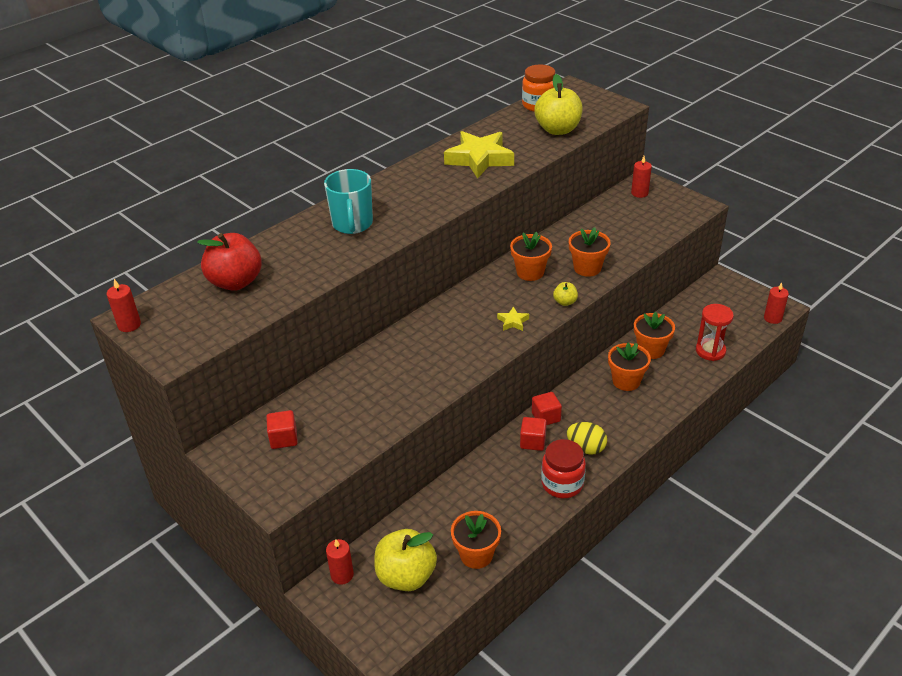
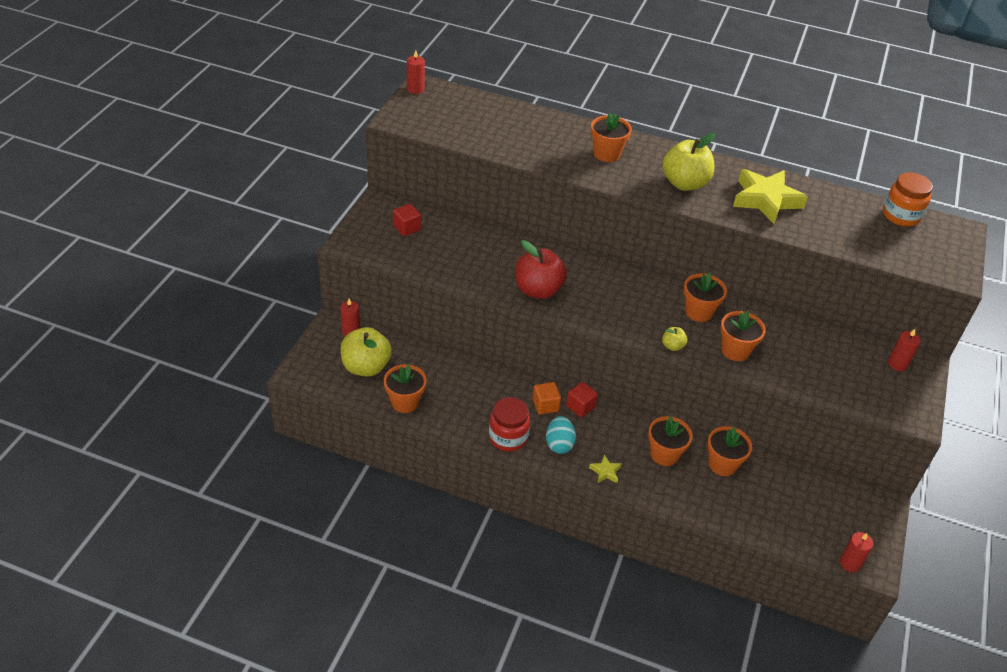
camera: 60 degrees right, 5 degrees up
(235, 282) = (492, 119): red apple -> red apple (538, 290)
(352, 224) = (606, 154): turquoise mug -> orange flower pot
(513, 322) = (620, 318): yellow star -> yellow star (605, 472)
(533, 442) = (545, 405): red cube -> orange cube
(558, 130) = (865, 239): yellow apple -> yellow apple (684, 183)
(586, 448) = (559, 444): yellow egg -> turquoise egg
(710, 351) = (755, 515): red hourglass -> none

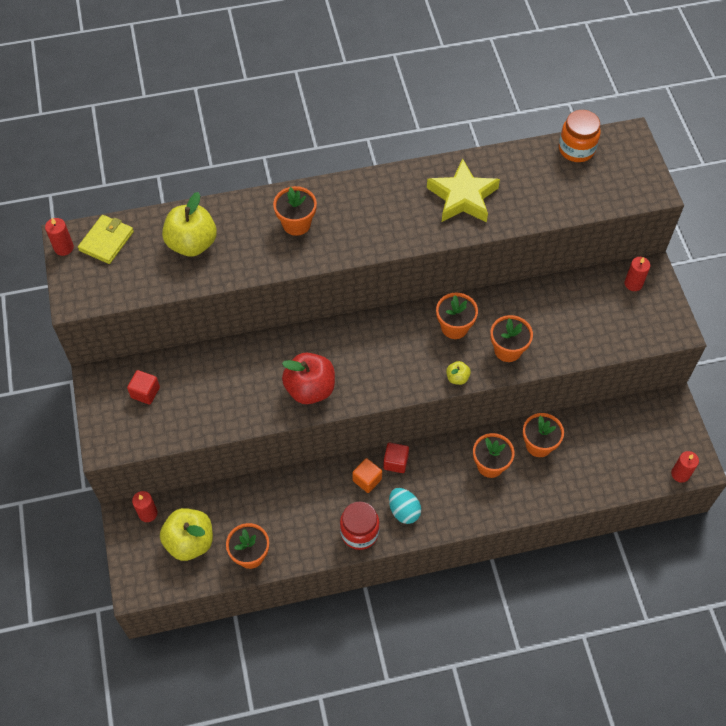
camera: 30 degrees left, 15 degrees up
(450, 99) = (106, 241): none -> yellow wallet
(605, 472) = (457, 513): yellow star -> none
(684, 183) = (385, 219): yellow apple -> yellow apple (192, 243)

